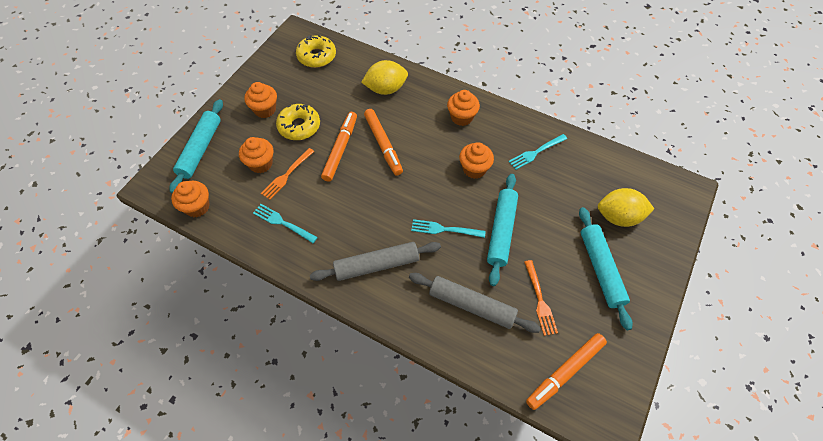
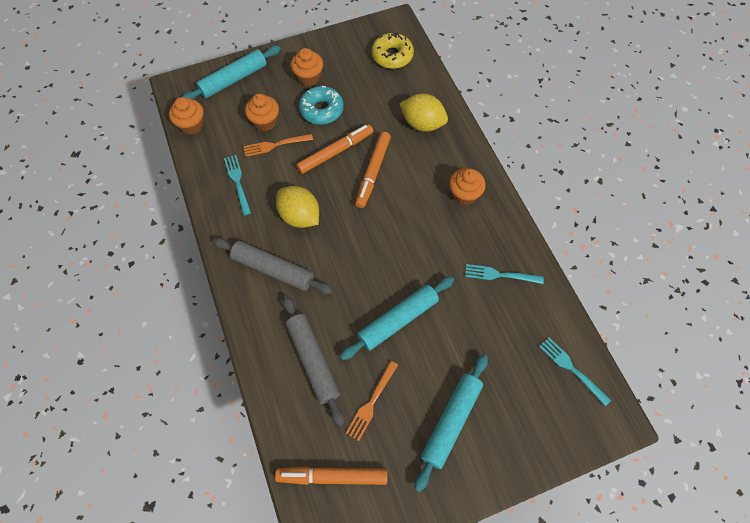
camera: 40 degrees right, 5 degrees up
(299, 126) = (321, 110): yellow donut -> turquoise donut
(444, 229) = (353, 282): turquoise fork -> turquoise fork (572, 369)
(474, 169) = (429, 249): orange cupcake -> none
(618, 217) = (517, 391): yellow lemon -> yellow lemon (300, 216)

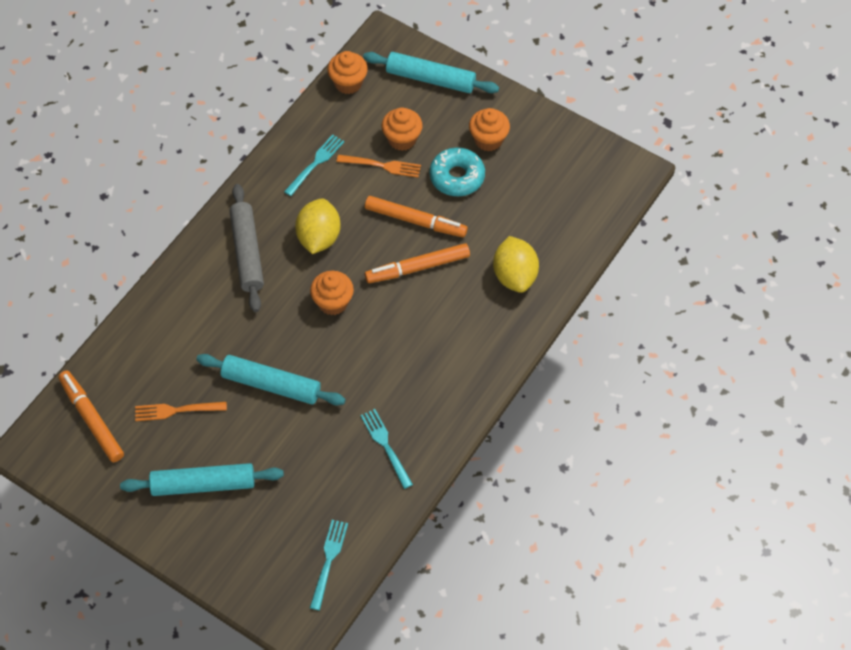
camera: 55 degrees right, 5 degrees down
(275, 145) = (382, 166): orange fork -> orange fork turned 150 degrees clockwise
(313, 360) = (183, 341): grey rolling pin -> none
(392, 56) = (583, 195): yellow donut -> none
(464, 195) = (455, 363): orange cupcake -> orange cupcake (333, 302)

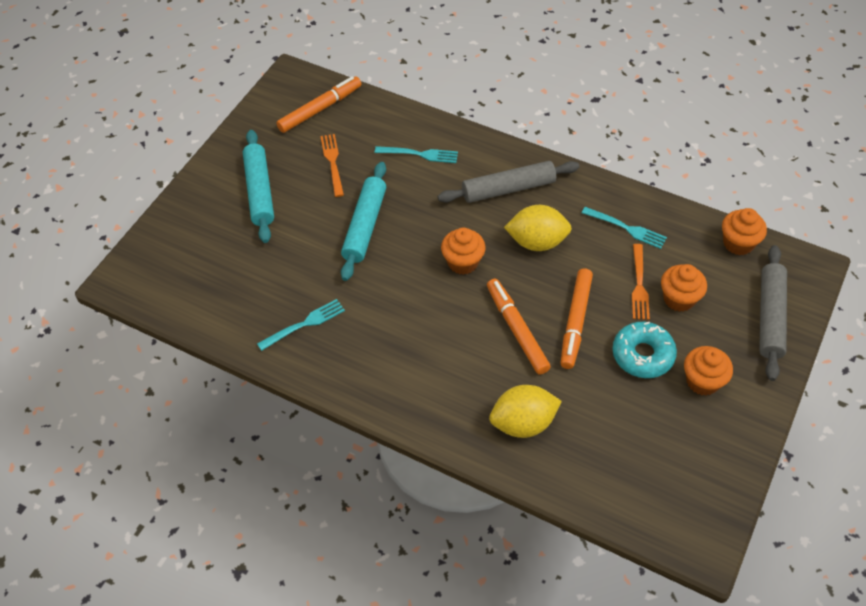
camera: 85 degrees right, 5 degrees down
(328, 561) = (182, 292): turquoise fork -> turquoise fork (419, 154)
(430, 79) = (770, 317): turquoise rolling pin -> grey rolling pin

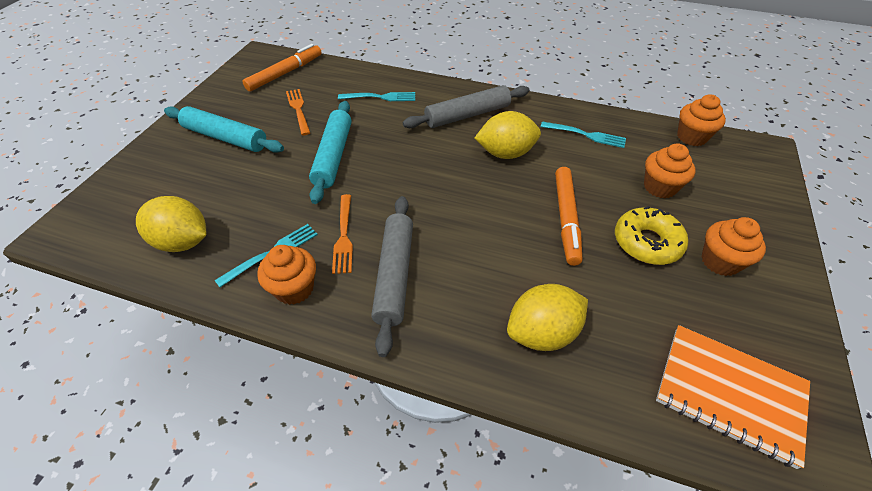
camera: 10 degrees left, 5 degrees down
(227, 303) = (183, 242): none -> yellow lemon
(259, 191) = (225, 138): turquoise rolling pin -> turquoise rolling pin turned 45 degrees counterclockwise
(463, 262) = (437, 177): orange cupcake -> orange cupcake (294, 289)
(516, 330) = (507, 233): orange marker -> none
(639, 285) = (616, 179): orange fork -> orange fork (344, 236)
(642, 355) = (647, 242): turquoise donut -> yellow donut
(657, 489) = (729, 393): none -> orange notebook
(770, 317) = (754, 193): grey rolling pin -> grey rolling pin (395, 275)

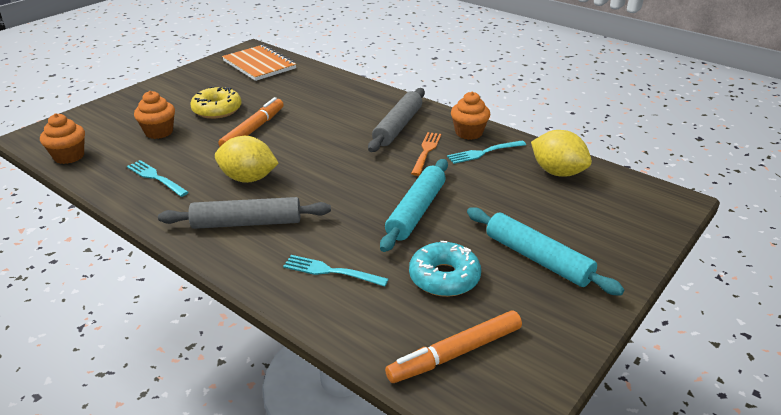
camera: 160 degrees left, 15 degrees down
(298, 110) = (444, 277): orange fork -> turquoise donut
(542, 333) = (327, 92): yellow lemon -> none
(720, 261) = (187, 95): orange cupcake -> none

